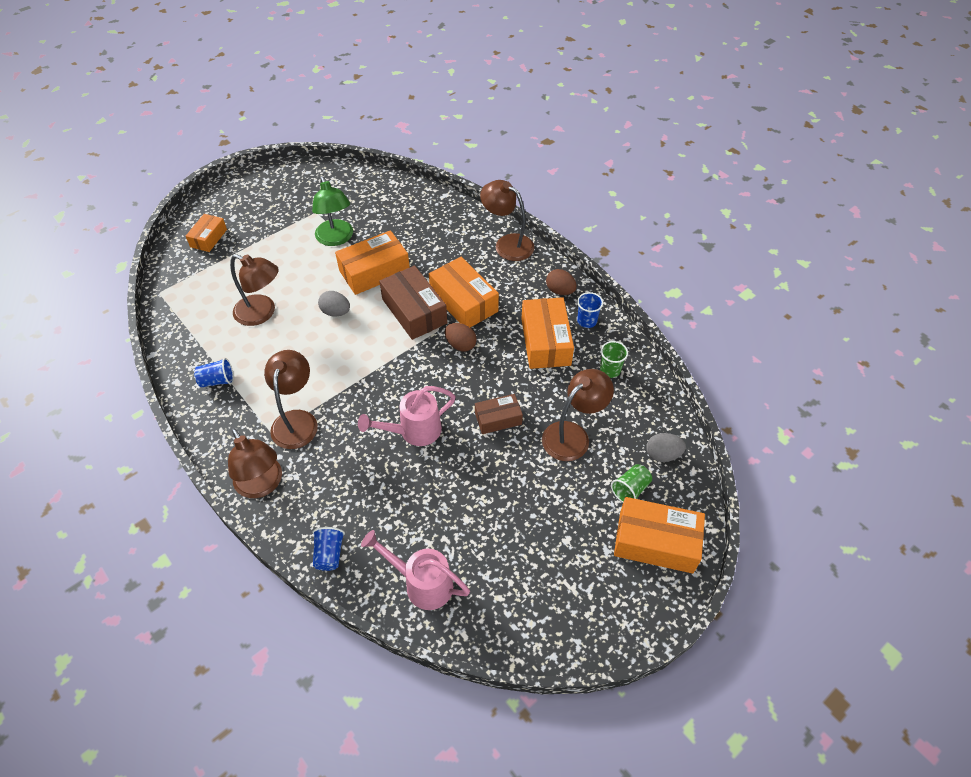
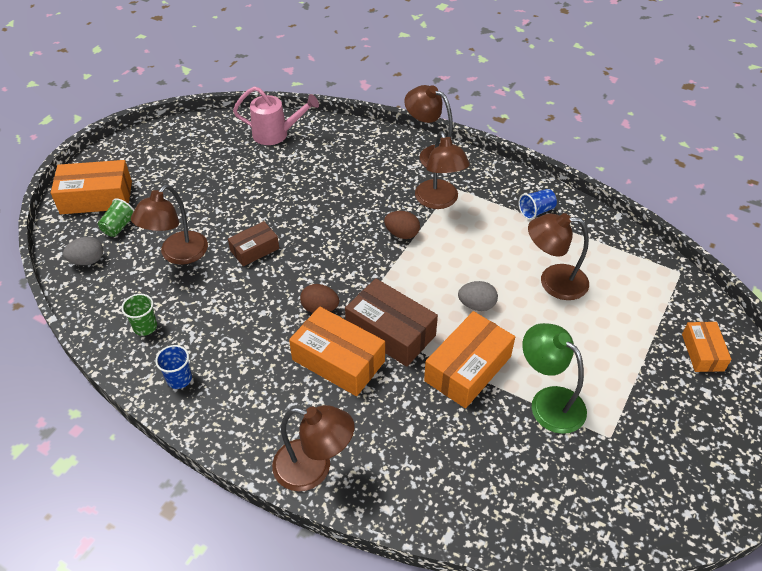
camera: 160 degrees right, 5 degrees down
(329, 554) = (352, 132): blue cup -> none
(414, 431) = (329, 220): pink watering can -> none
(545, 341) = (225, 339): orange box -> none
(560, 291) = (221, 412): brown egg -> brown egg (402, 234)

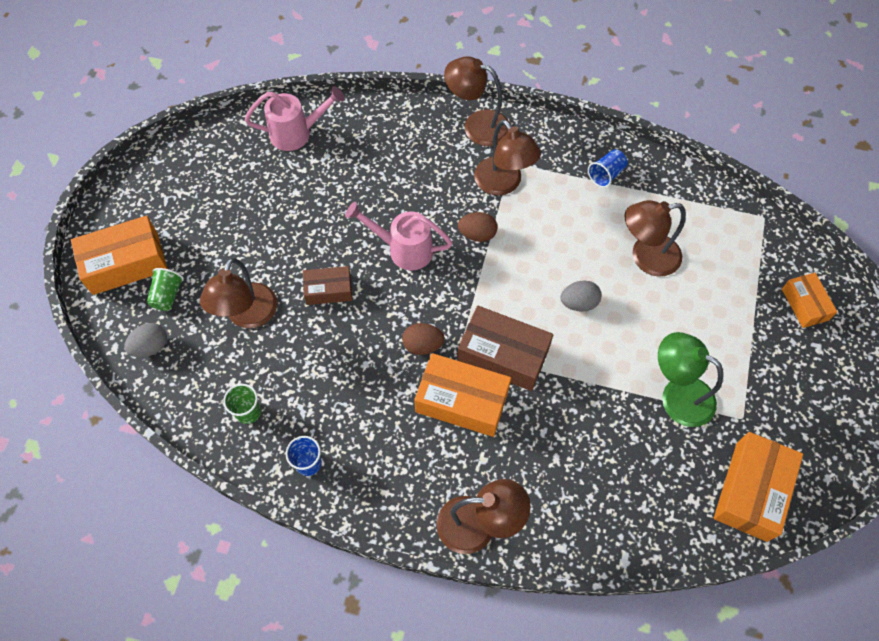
camera: 15 degrees left, 15 degrees up
(254, 249) = (328, 290): brown box -> brown box turned 45 degrees clockwise
(332, 233) = (404, 249): none -> pink watering can
(468, 368) = (591, 378): orange box -> orange box (751, 491)

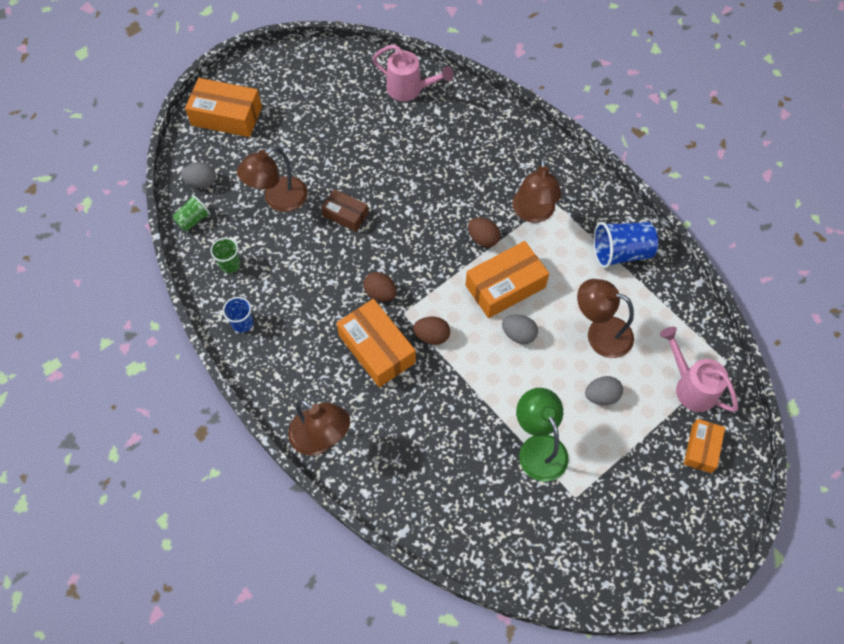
camera: 35 degrees right, 0 degrees up
(167, 295) = (237, 154): green cup -> green cup (193, 220)
(404, 249) = (420, 218): pink watering can -> pink watering can (691, 386)
(477, 125) = (549, 157): brown lamp -> none
(503, 355) = (432, 336): brown box -> brown egg
(606, 175) = (621, 253): blue cup -> blue cup, size x1.71
(691, 312) = (601, 396): none -> grey egg
(751, 491) = (537, 551): orange box -> orange box (505, 286)

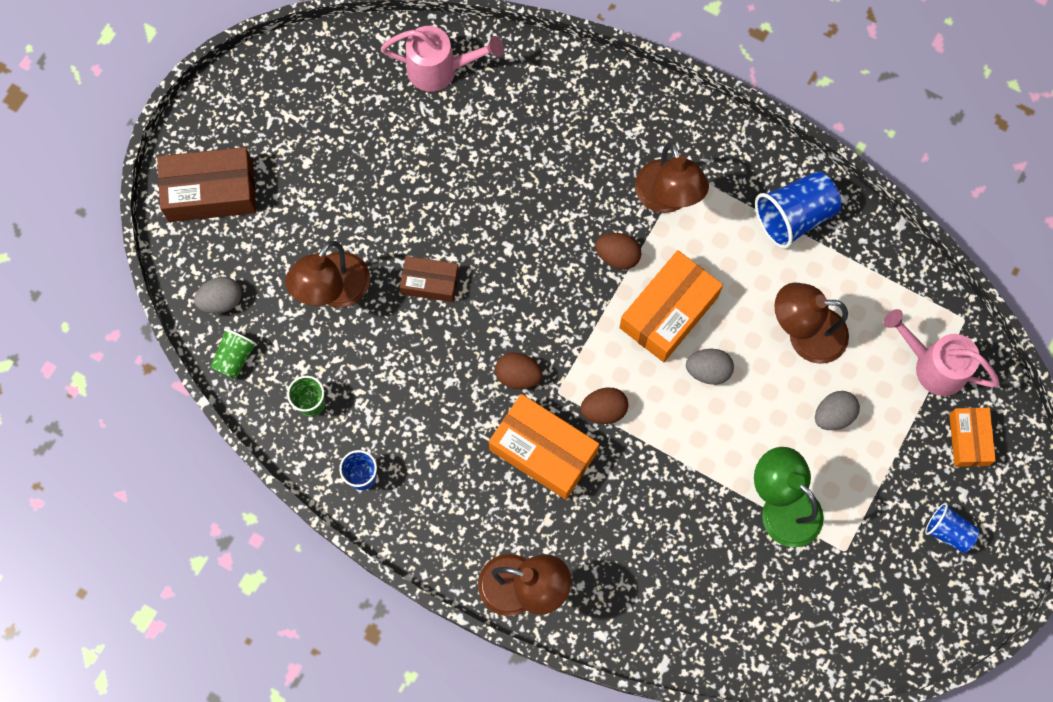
camera: 20 degrees left, 10 degrees up
(226, 116) = (211, 192): orange box -> brown box
(662, 511) = (948, 531): none -> blue cup

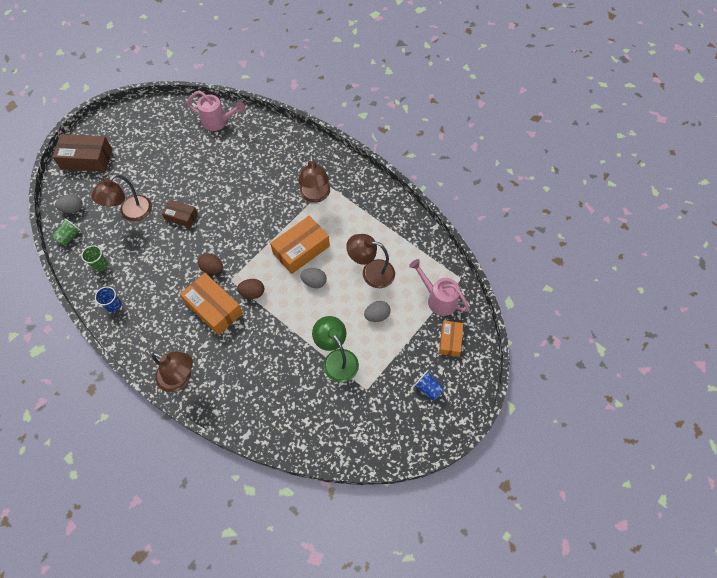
camera: 10 degrees right, 10 degrees down
(617, 256) = (282, 219): brown egg -> none
(794, 217) = (379, 214): blue cup -> none

